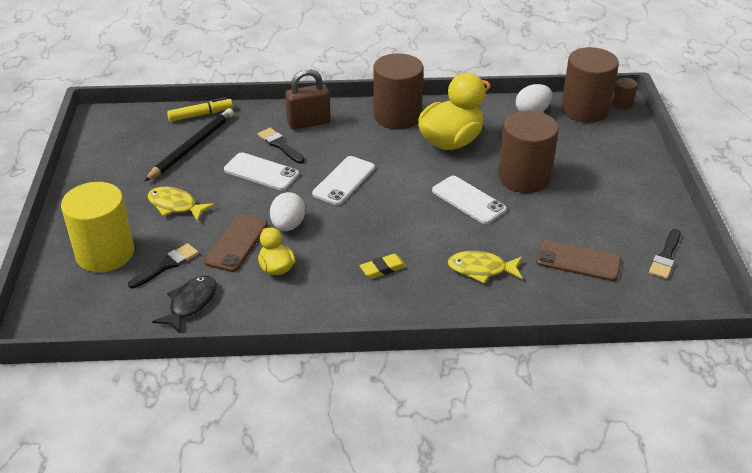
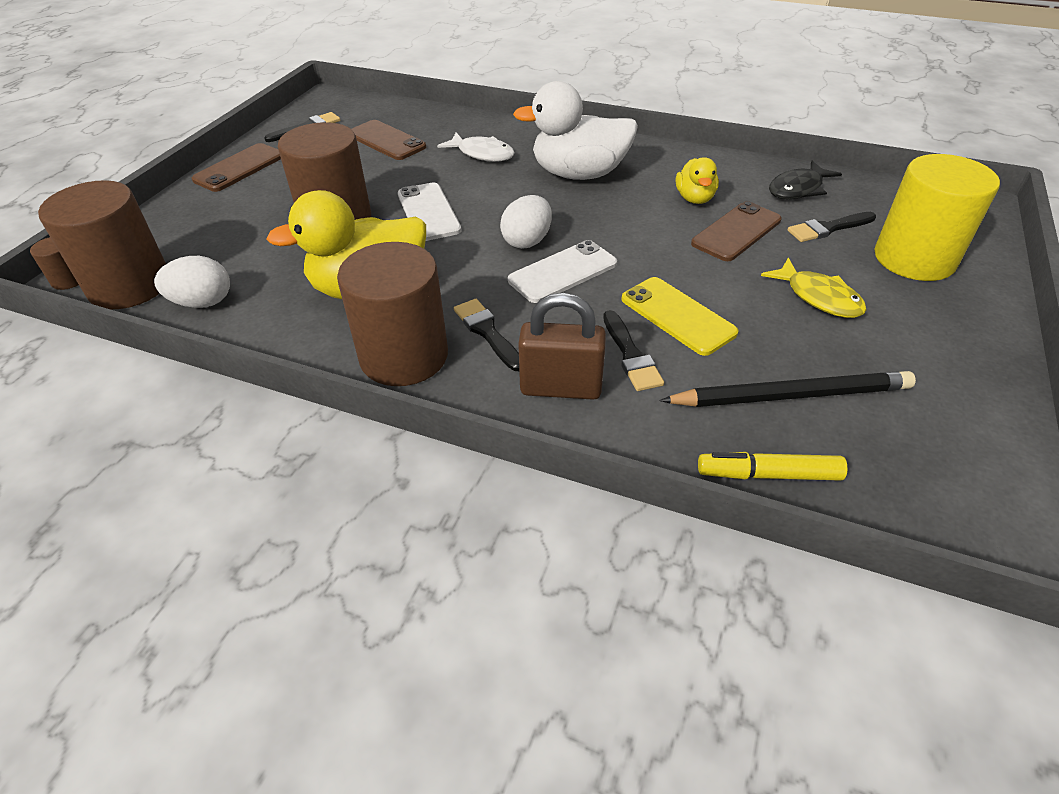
camera: 155 degrees left, 5 degrees up
(192, 147) = (790, 396): black pencil -> black pencil turned 150 degrees counterclockwise
(261, 172) = (677, 316): white phone -> yellow phone
(288, 225) = (665, 236): white egg -> white egg (527, 241)
(364, 137) = (487, 332): none -> black brush
(383, 269) = (579, 174): yellow eraser -> white duck
(481, 269) = (482, 154): yellow fish -> white fish
(653, 199) = (239, 168): none -> brown phone

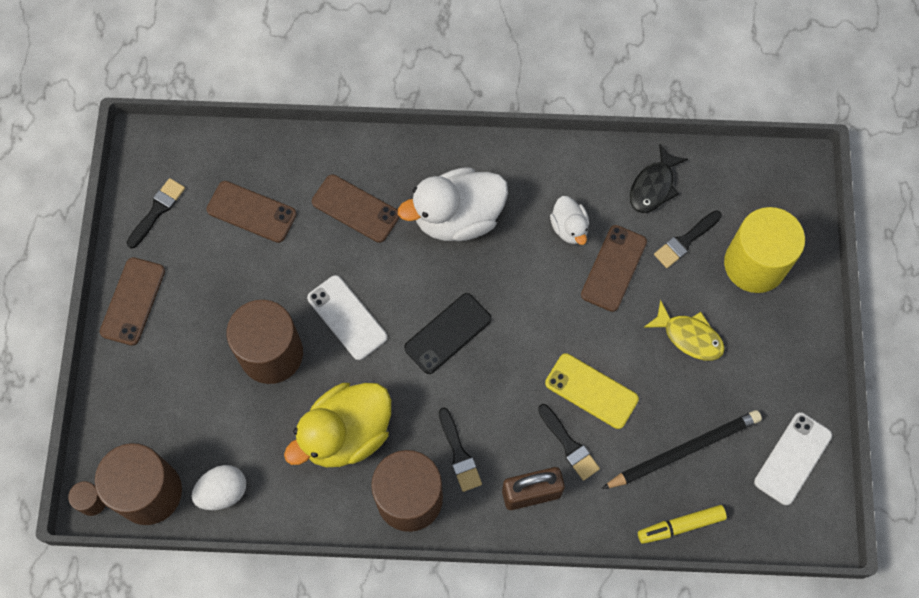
camera: 20 degrees left, 25 degrees up
(482, 154) = (355, 209): white fish -> brown phone
(487, 332) = (459, 454): black brush -> black brush turned 150 degrees counterclockwise
(527, 241) = (448, 333): white egg -> black phone
(563, 272) = (490, 365): white phone -> white phone (793, 458)
(694, 198) = (569, 228): yellow duck -> white duck

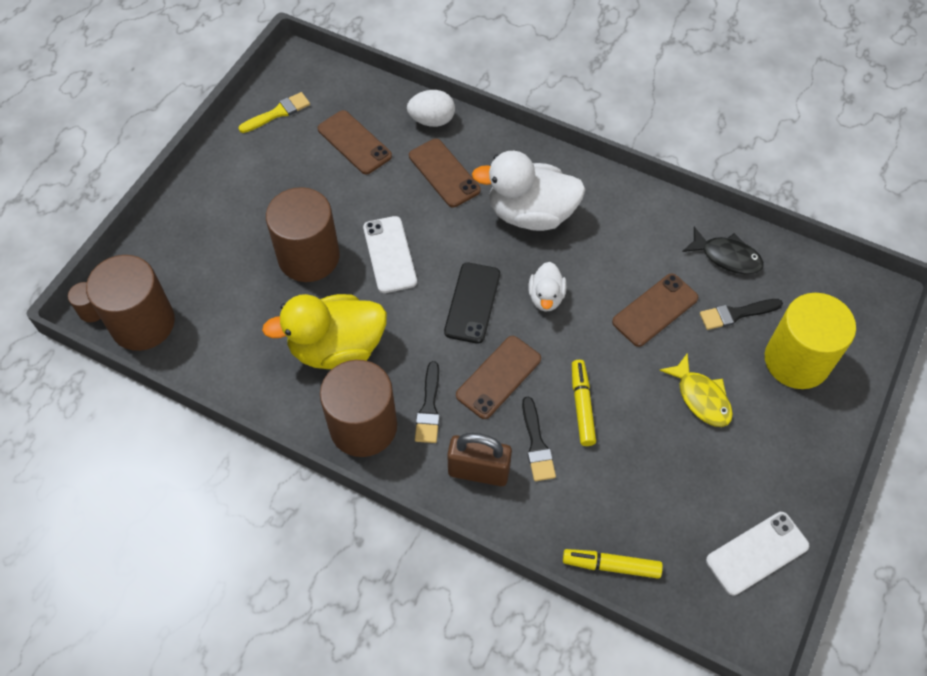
camera: 25 degrees right, 10 degrees down
(133, 301) = (218, 171): brown phone -> brown phone (498, 377)
(157, 210) = (278, 113): black brush -> yellow brush
(223, 492) = (204, 350): white egg -> white egg (432, 120)
(448, 333) = (472, 303): black phone -> black phone turned 60 degrees counterclockwise
(569, 228) = (629, 260): white duck -> white duck (546, 297)
(591, 391) = (582, 406): yellow phone -> yellow marker
(653, 186) = (726, 257): black fish -> black fish turned 120 degrees counterclockwise
(683, 451) = (647, 497): black pencil -> none

